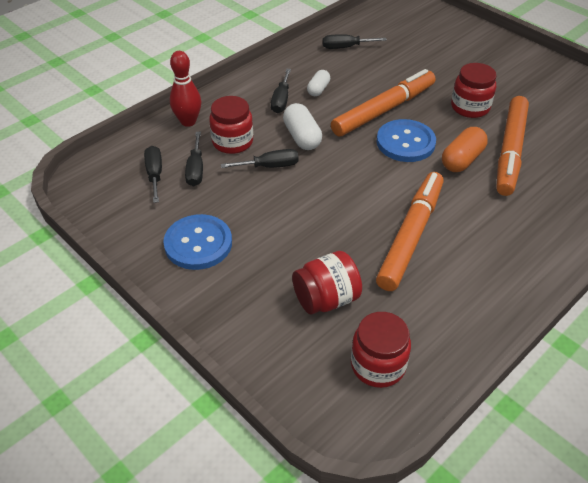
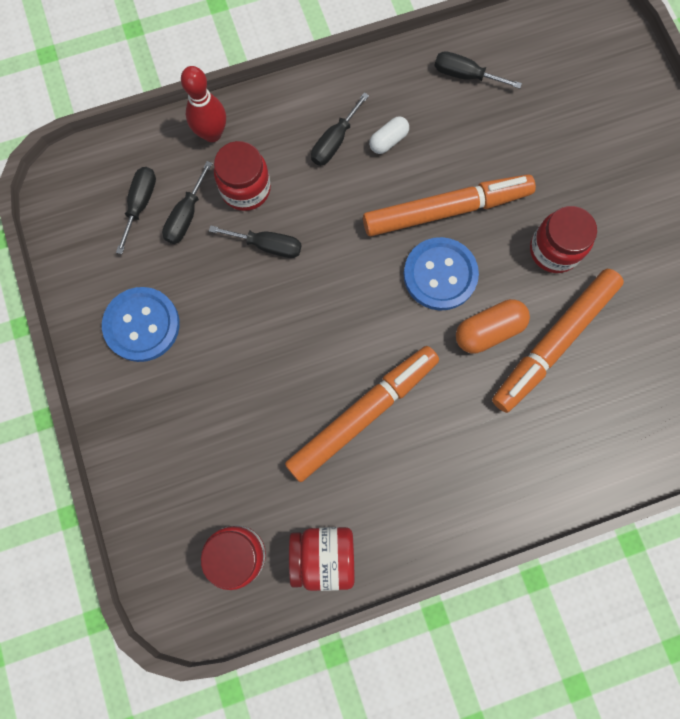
camera: 25 degrees right, 30 degrees up
(302, 137) = (326, 214): white capsule -> none
(326, 299) = (231, 455): red jar -> red jar (323, 556)

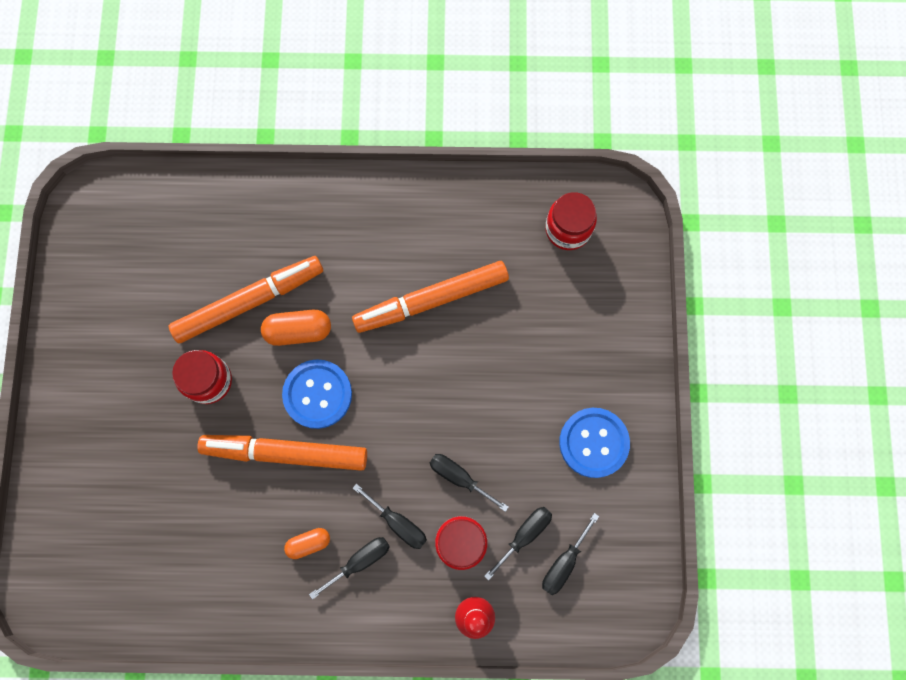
camera: 160 degrees left, 0 degrees up
(323, 556) = (502, 205): red jar -> none
(388, 141) = (309, 543): white capsule -> orange capsule
(465, 75) = (205, 587): black screwdriver -> black screwdriver (398, 523)

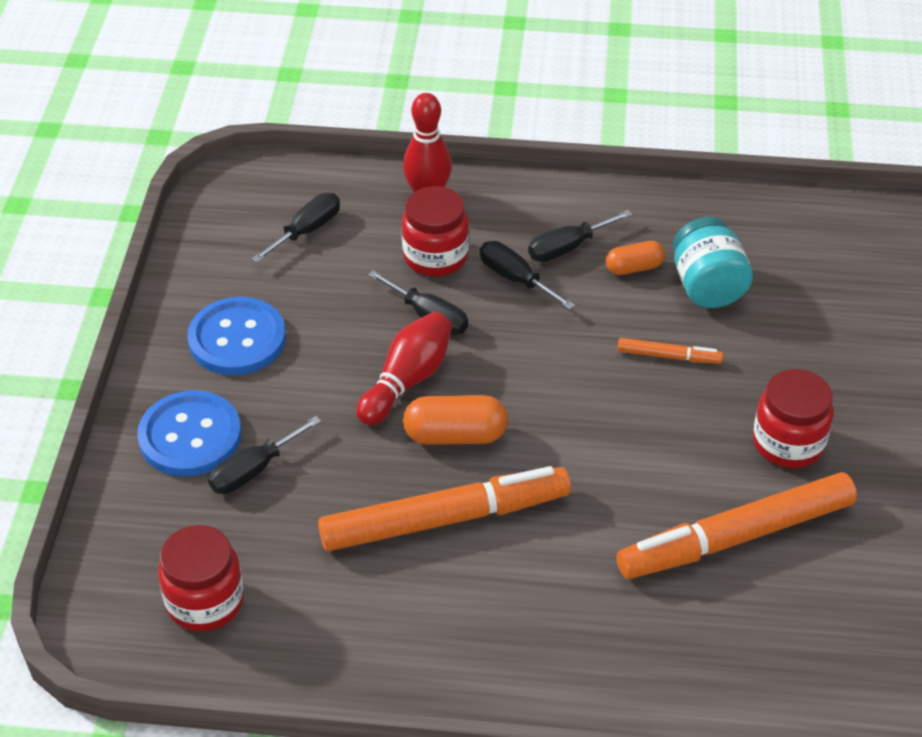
camera: 175 degrees left, 30 degrees down
(254, 527) = (707, 286): none -> turquoise jar
(285, 453) = (669, 356): orange marker -> orange marker, size x0.45
(298, 331) = (655, 494): orange capsule -> orange capsule (455, 435)
(317, 394) = (624, 416): blue button -> blue button (190, 436)
(468, 414) = (407, 380): none -> red bowling pin
(524, 535) = (351, 258): black screwdriver -> black screwdriver (253, 470)

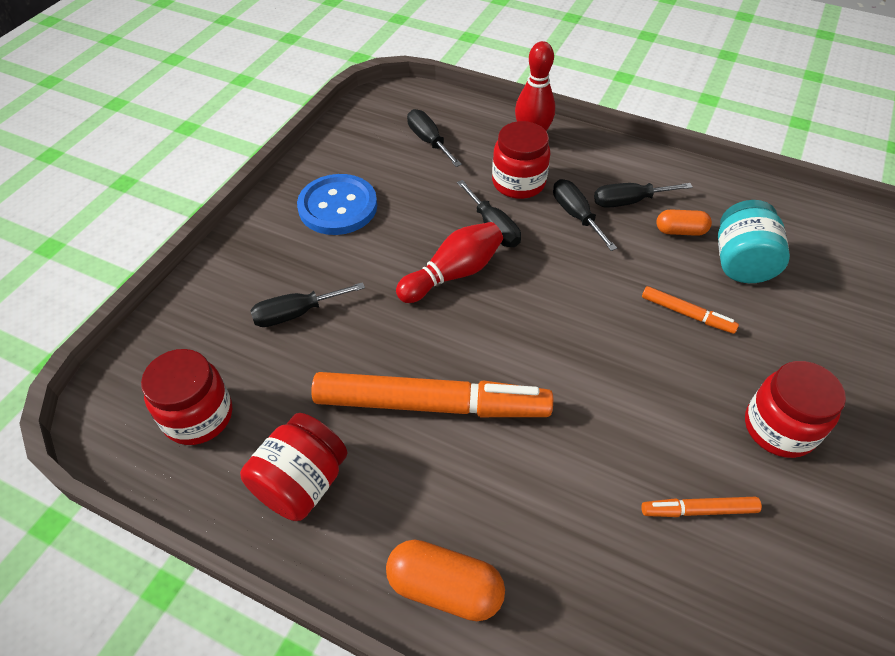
camera: 20 degrees right, 5 degrees up
(190, 436) = (263, 272): blue button -> none
(306, 231) = (429, 141): black screwdriver -> black screwdriver turned 90 degrees counterclockwise
(349, 629) = (301, 483): none -> red jar
(455, 435) = (472, 331): orange capsule -> orange capsule (445, 588)
(736, 537) = (698, 510): orange marker -> orange marker, size x0.45

